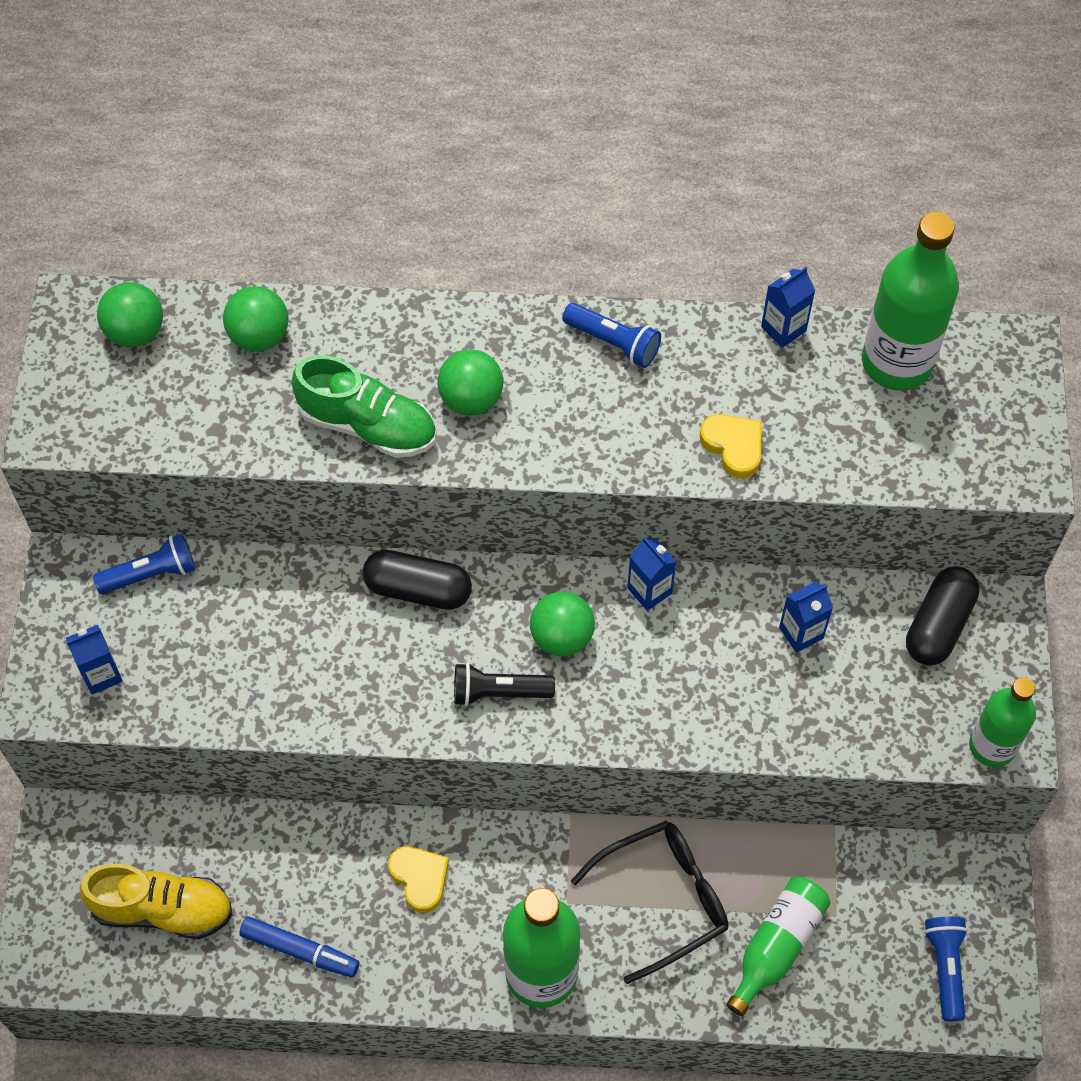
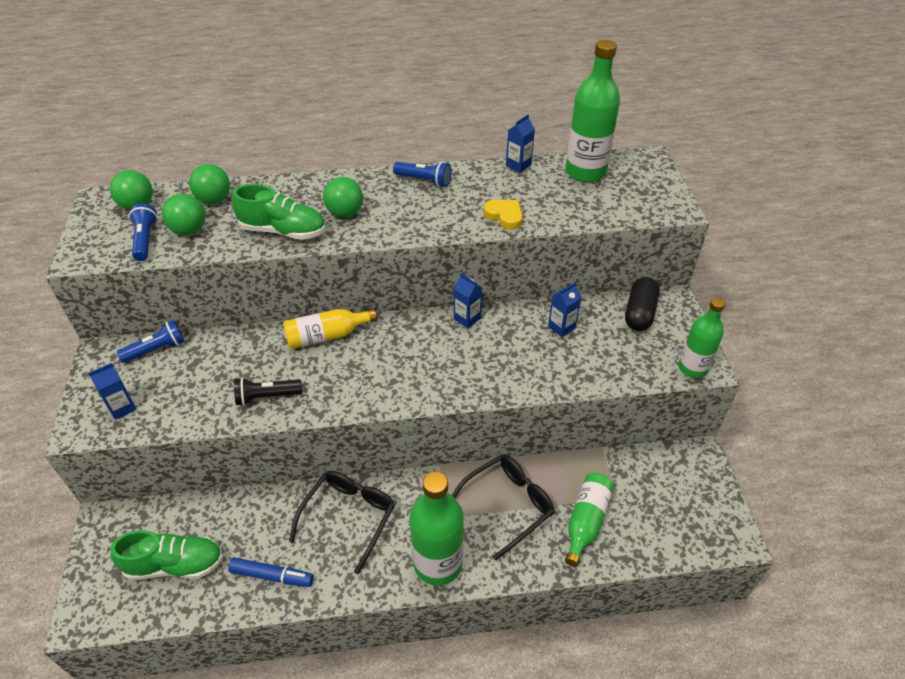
camera: 10 degrees left, 15 degrees down
(162, 909) = (175, 565): yellow shoe -> green shoe
(418, 589) = (327, 336): black capsule -> yellow bottle
(420, 878) = (349, 517): yellow heart -> black glasses
(498, 692) = (384, 382): black flashlight -> black flashlight (266, 397)
(561, 637) = (419, 348): green ball -> green ball (189, 230)
(945, 968) = (694, 517): blue flashlight -> blue flashlight (145, 240)

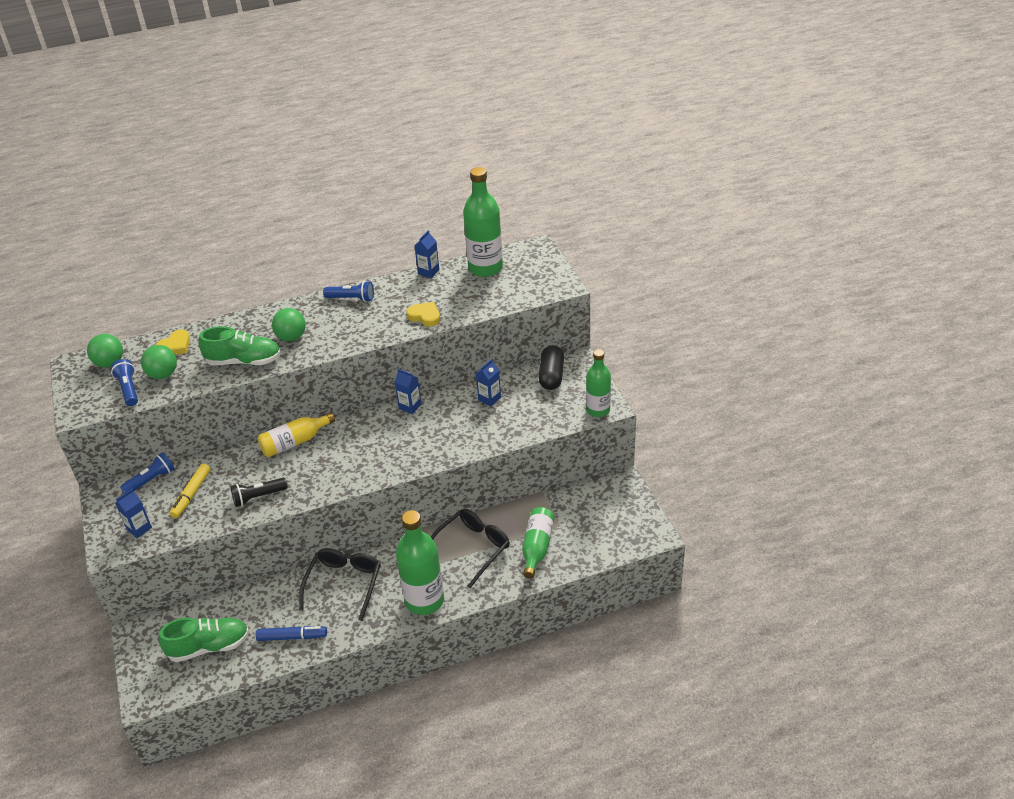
camera: 10 degrees left, 5 degrees down
(194, 377) = (191, 494): none -> yellow marker
(214, 200) = (175, 346): green ball -> yellow heart

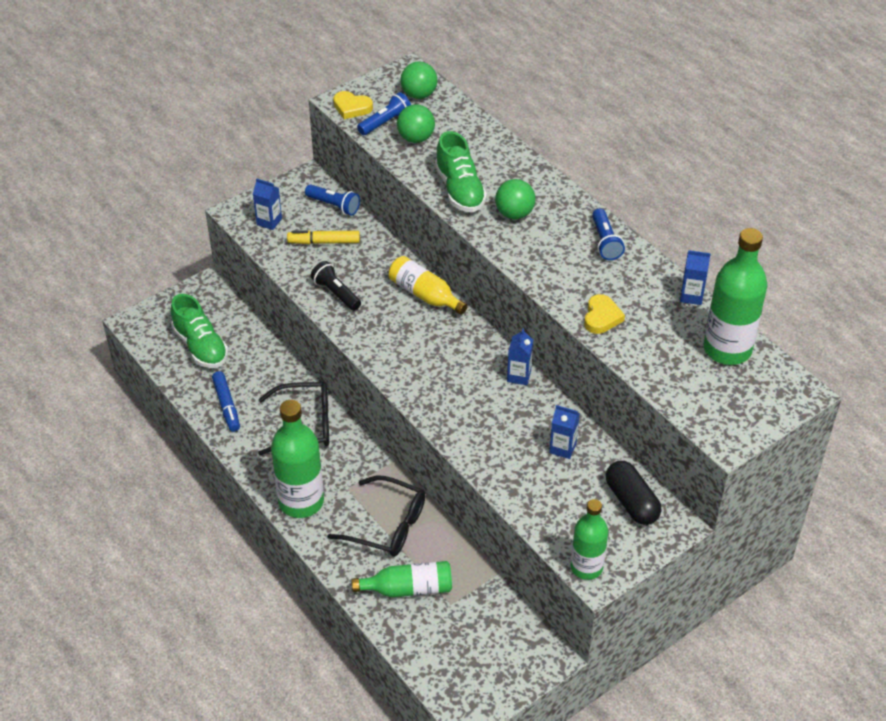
camera: 70 degrees right, 5 degrees up
(175, 346) = (463, 131): yellow heart -> yellow heart (352, 107)
(551, 376) = (631, 502): black capsule -> black capsule turned 75 degrees clockwise

